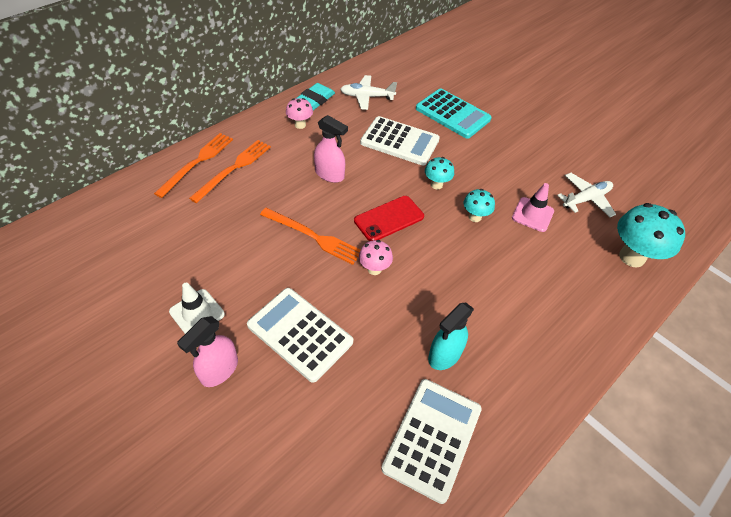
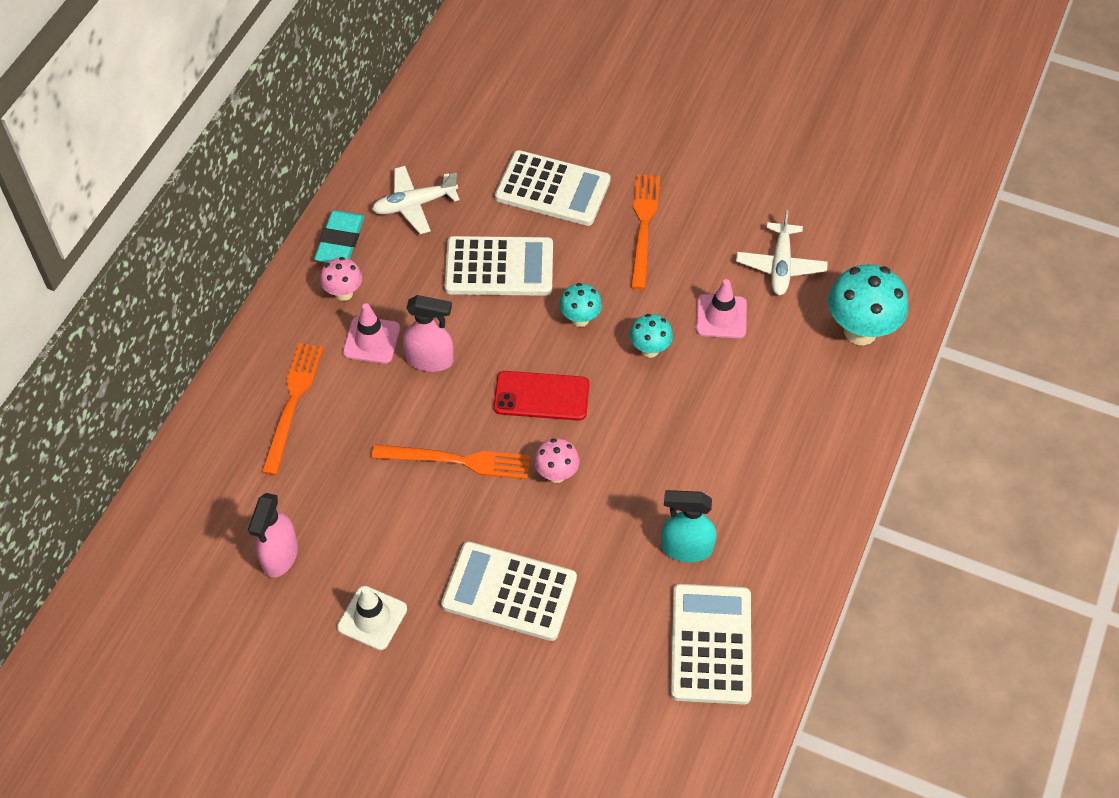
camera: 20 degrees left, 5 degrees up
(197, 162) = (235, 413): orange fork -> orange fork (643, 227)
(219, 370) = (441, 671): pink spray bottle -> pink spray bottle (280, 556)
(301, 153) = (371, 340): none -> pink traffic cone
(389, 218) = (541, 396): red phone -> red phone turned 60 degrees clockwise
(444, 355) = (686, 548): turquoise spray bottle -> turquoise spray bottle turned 75 degrees clockwise
(452, 114) = (552, 189): turquoise calculator -> white calculator
(586, 199) = (780, 266): white plane -> white plane turned 150 degrees clockwise

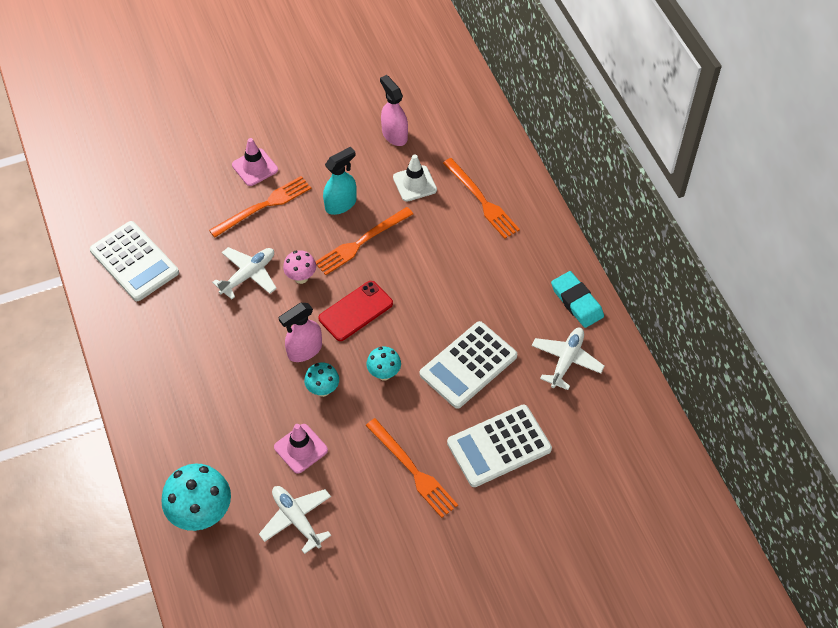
camera: 135 degrees right, 0 degrees up
(344, 293) = (534, 275): pink mushroom -> none
(371, 340) = (484, 263): pink traffic cone -> pink traffic cone (255, 167)
(372, 618) = (317, 145): white traffic cone -> white traffic cone (414, 183)
(430, 360) = (440, 280): pink spray bottle -> pink spray bottle (304, 350)
(509, 591) = (264, 206): white calculator -> orange fork
(605, 522) = (248, 275): none -> white plane
(686, 548) = (191, 297): turquoise spray bottle -> turquoise spray bottle (341, 204)

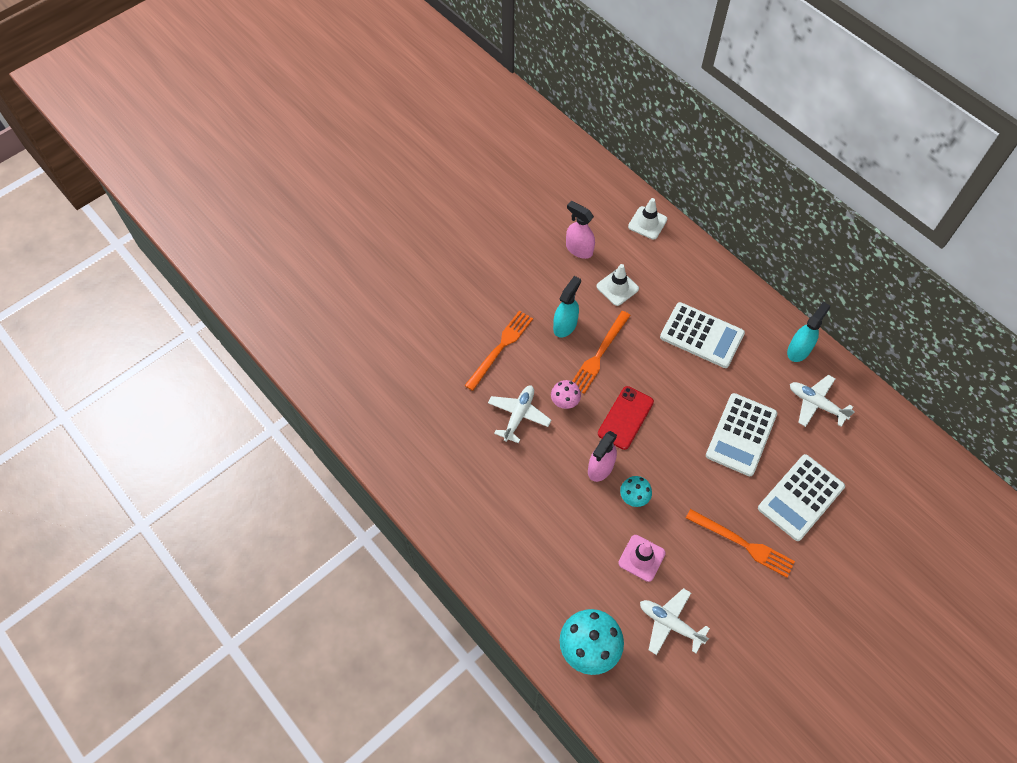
camera: 20 degrees left, 5 degrees up
(134, 261) = (412, 436): white calculator -> white calculator (701, 335)
(255, 167) = (475, 315): pink traffic cone -> none
(384, 374) = (677, 466): turquoise mushroom -> none
(480, 130) = (647, 223): none -> white traffic cone
(482, 200) = (679, 285): orange fork -> none
(566, 360) = (816, 404): white plane -> white plane turned 60 degrees counterclockwise
(576, 302) = (798, 350): turquoise eraser -> turquoise spray bottle

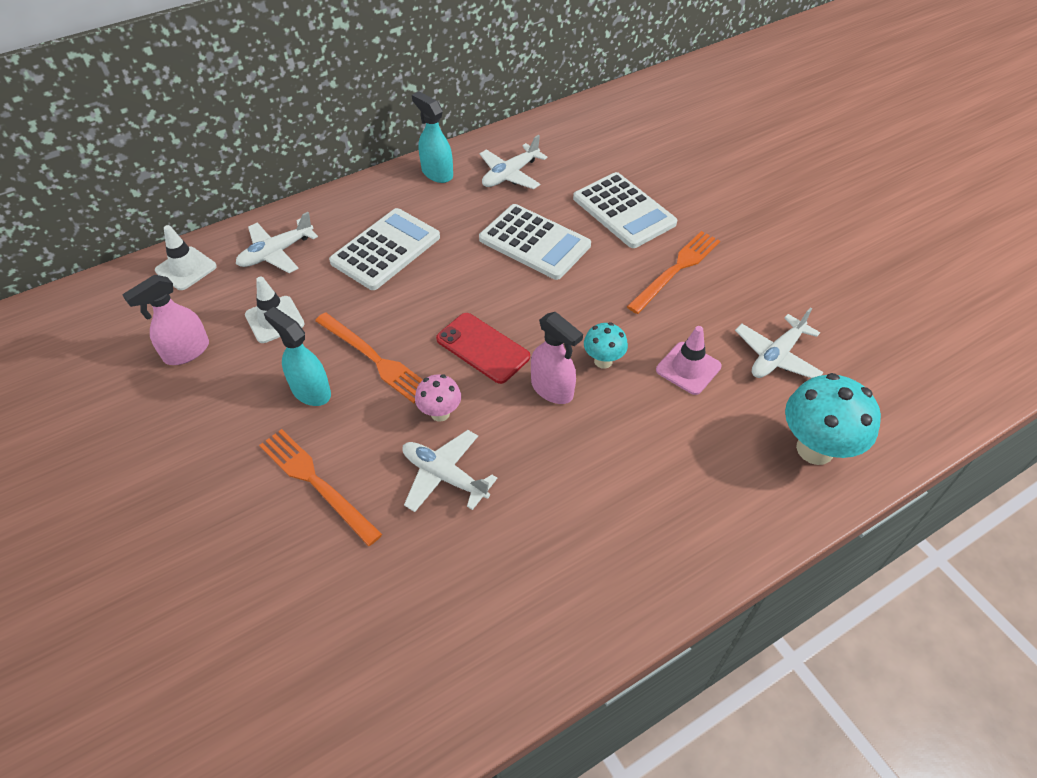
camera: 80 degrees left, 10 degrees down
(677, 269) = (276, 253): none -> white plane

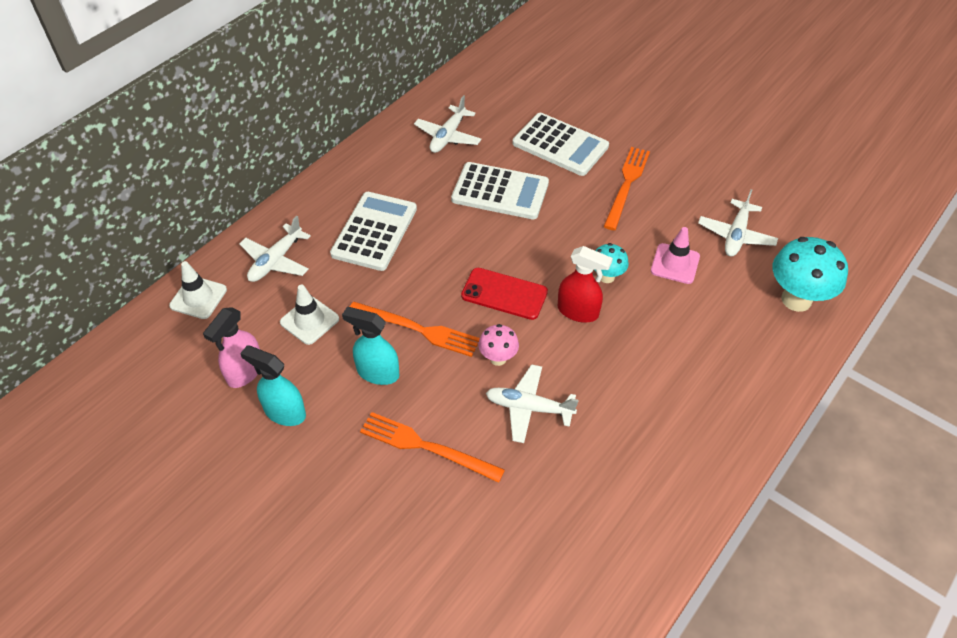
camera: 20 degrees left, 0 degrees up
(437, 173) = (382, 150): turquoise spray bottle -> turquoise spray bottle (284, 412)
(552, 389) = (578, 311): pink spray bottle -> red spray bottle

